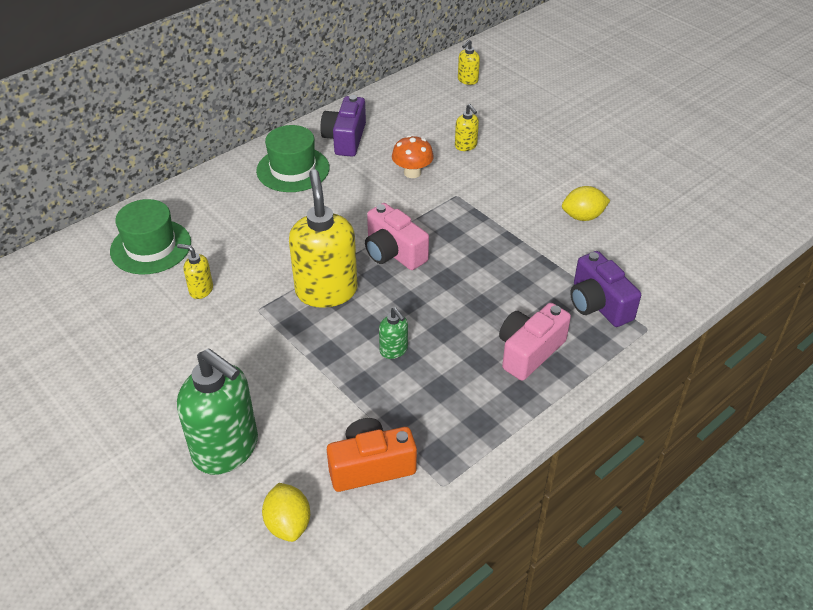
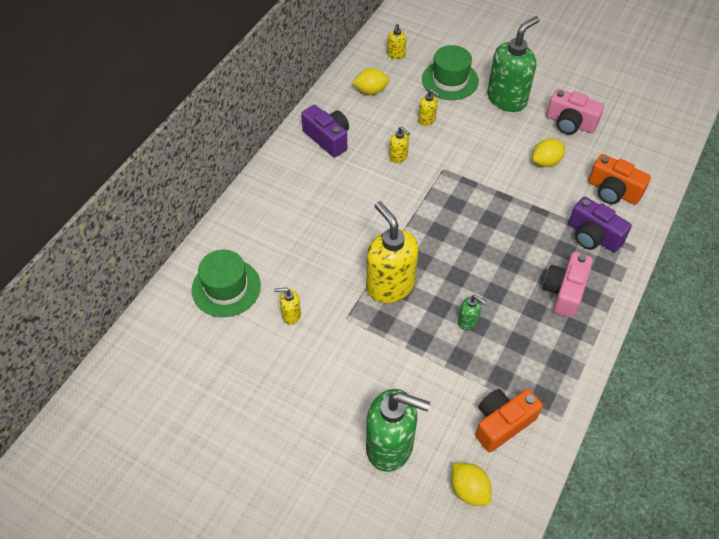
camera: 20 degrees left, 10 degrees up
(293, 169) = (301, 180): green hat -> green hat (450, 80)
(345, 139) = (328, 138): purple camera -> purple camera turned 150 degrees clockwise
(393, 252) = (422, 235): pink camera -> pink camera (570, 123)
(412, 172) = (398, 157): orange mushroom -> yellow soap dispenser
(419, 106) = (370, 91): none -> yellow lemon
(571, 146) = (507, 99): none -> green soap dispenser
(650, 265) = (613, 191): none -> orange camera

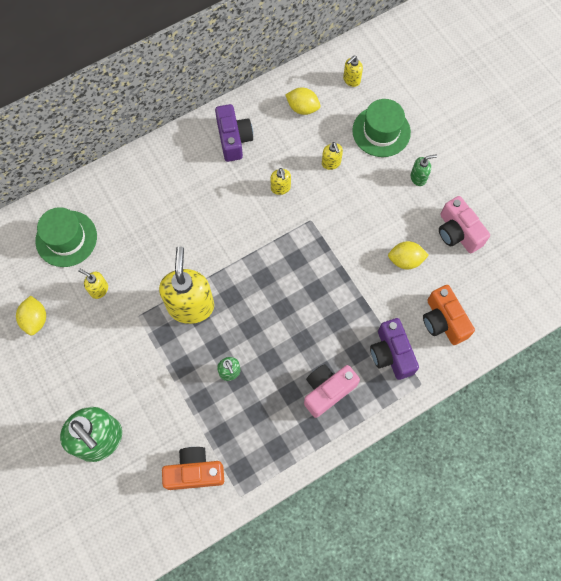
camera: 30 degrees right, 15 degrees up
(469, 489) = (133, 508): yellow lemon -> yellow lemon (35, 320)
(507, 99) = (418, 178): green soap dispenser -> green soap dispenser, size x0.45

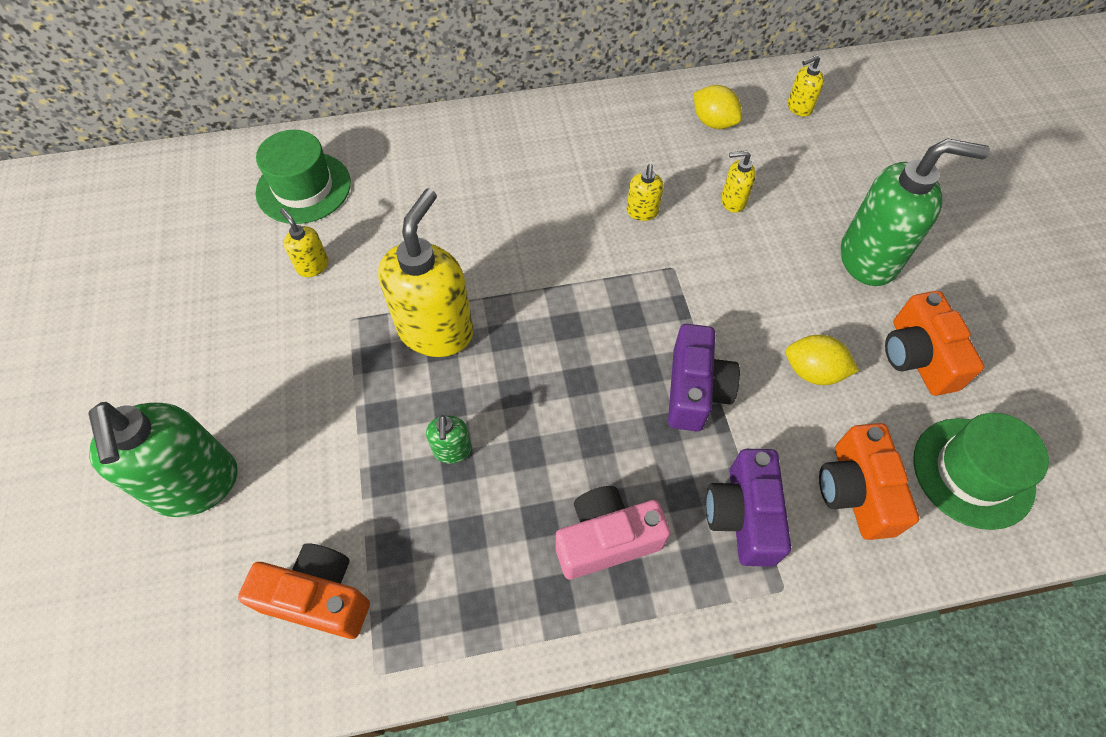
camera: 20 degrees right, 10 degrees down
(35, 320) = (202, 277): yellow lemon -> none
(234, 139) = (597, 133): purple camera -> purple camera (695, 390)
(331, 163) = (732, 201): yellow soap dispenser -> yellow soap dispenser turned 90 degrees clockwise
(381, 131) = (825, 182): green hat -> green hat (973, 472)
(418, 178) = (869, 259): green soap dispenser -> green soap dispenser, size x2.20
(458, 232) = (917, 357): pink camera -> orange camera

